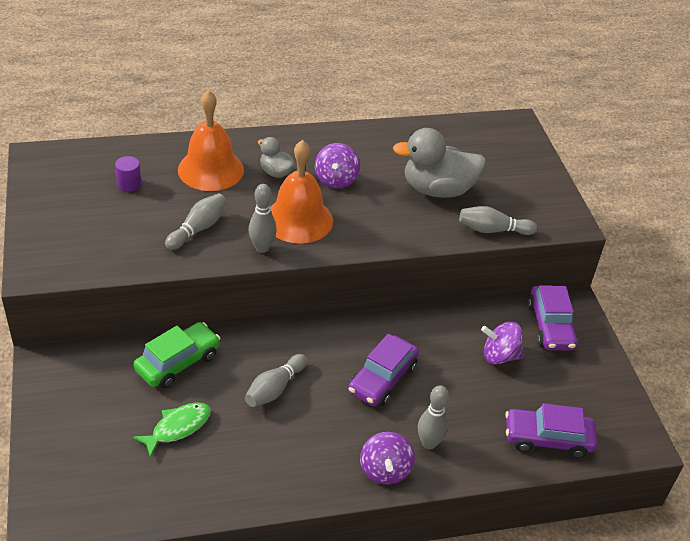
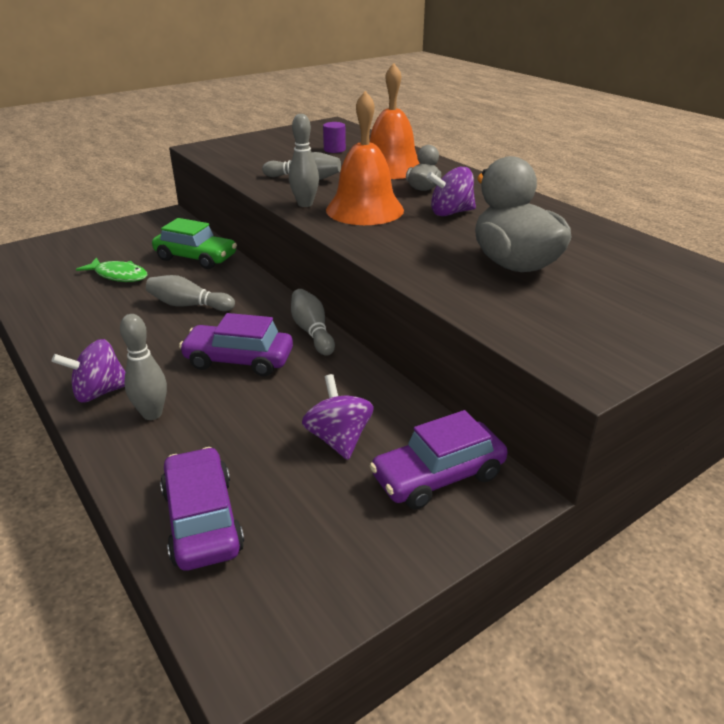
camera: 70 degrees right, 10 degrees down
(493, 230) = (485, 312): grey bowling pin -> grey bowling pin (312, 331)

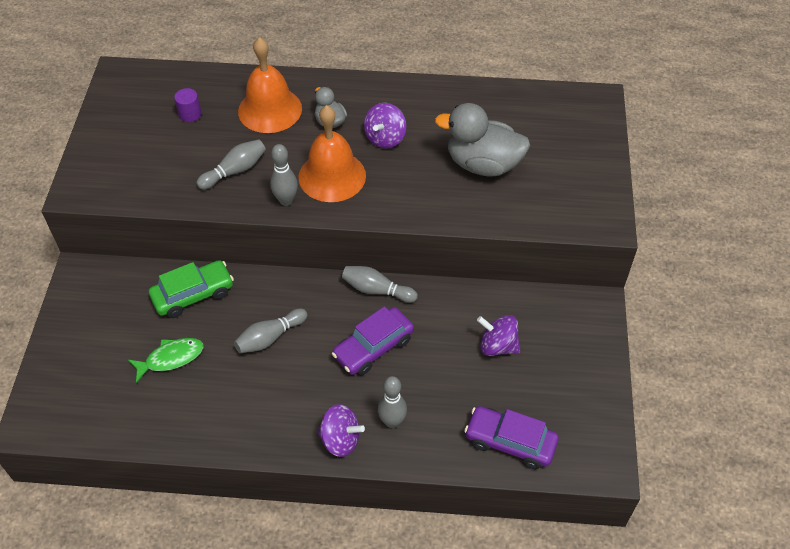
camera: 50 degrees left, 20 degrees up
(99, 392) = (340, 439): purple spinning top -> purple spinning top turned 90 degrees counterclockwise
(438, 476) = (562, 324): purple car -> none

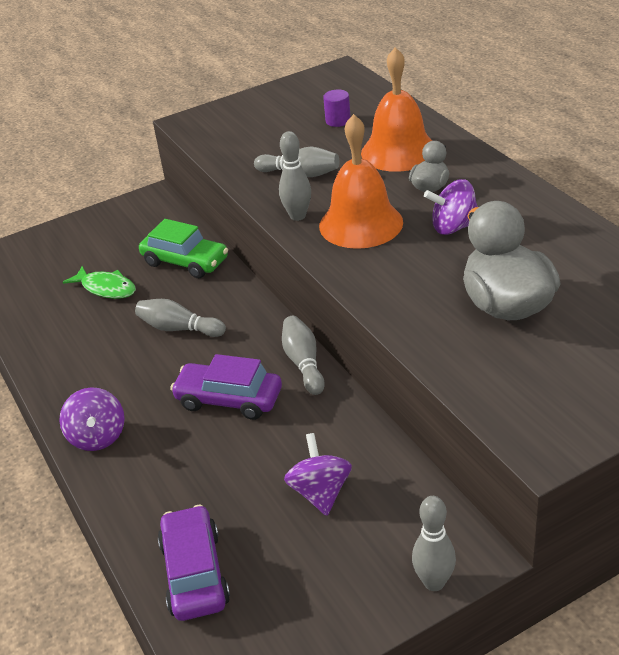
camera: 60 degrees right, 15 degrees down
(392, 421) = (147, 462): grey bowling pin -> grey bowling pin (434, 582)

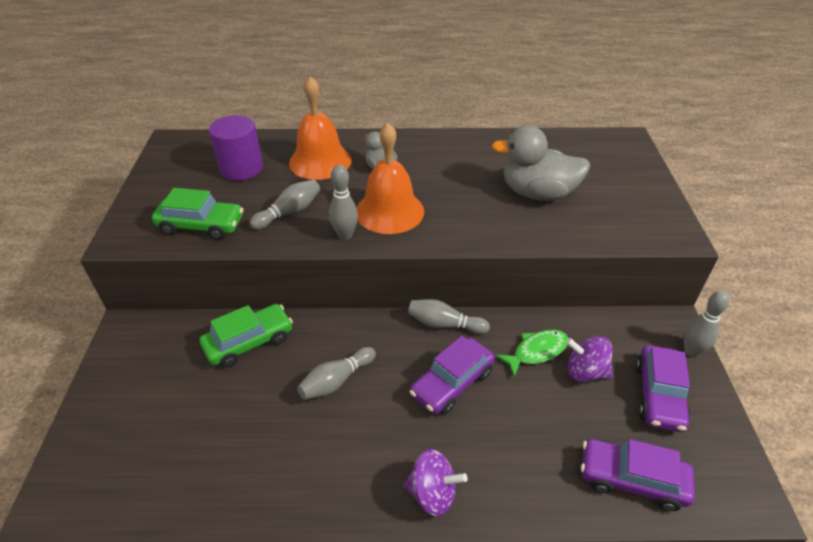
camera: 65 degrees left, 5 degrees up
(106, 288) = (225, 412): green fish -> green fish (536, 351)
(239, 144) = (201, 226): none -> green car
(331, 567) = (659, 395): none -> purple car
(338, 121) = (241, 168): purple cylinder -> purple cylinder, size x1.93
(453, 227) = (436, 177): purple spinning top -> none

